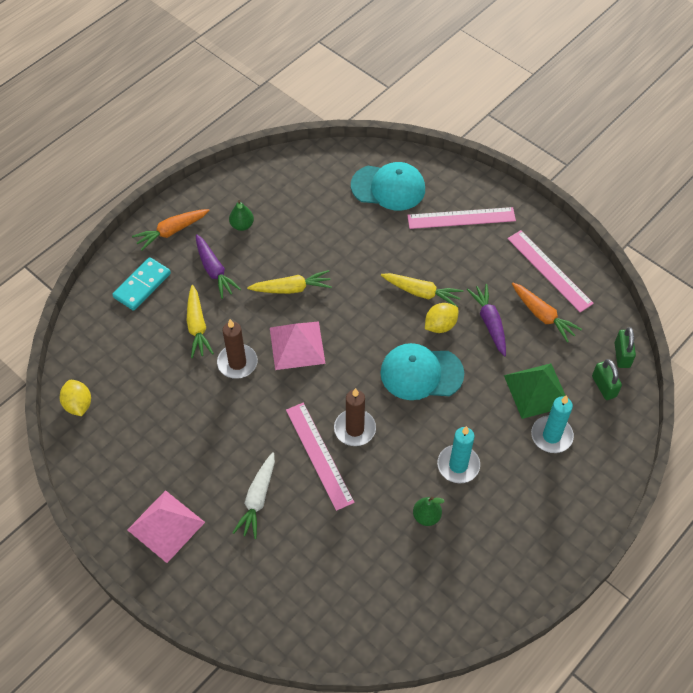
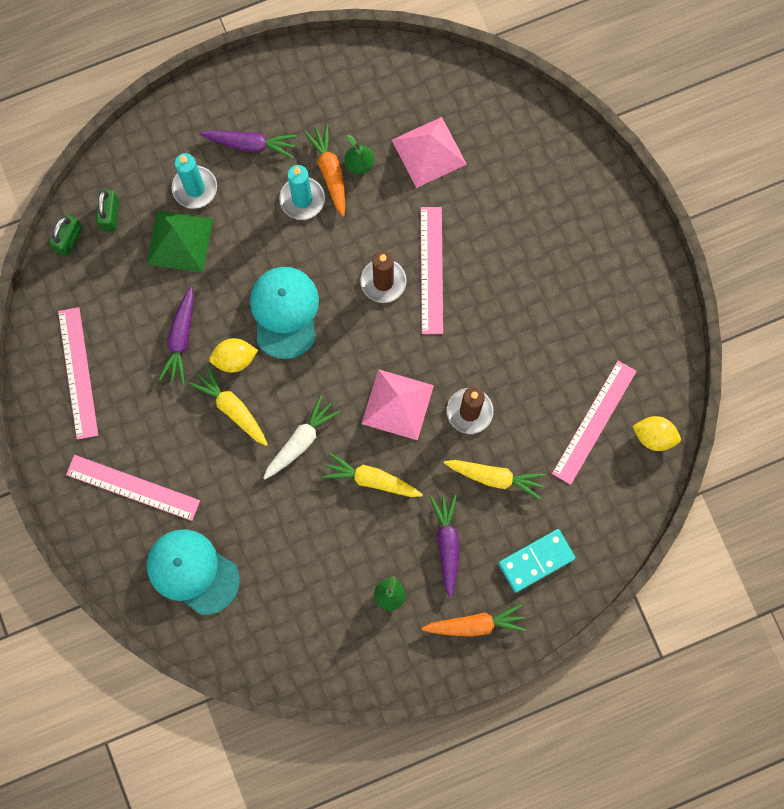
camera: 155 degrees left, 20 degrees up
(78, 404) = (654, 436): yellow lemon -> yellow lemon turned 75 degrees counterclockwise
(132, 395) = (594, 422): none -> pink ruler
(166, 526) = (609, 263): pink pyramid -> pink pyramid (429, 152)
(197, 326) = (494, 477): yellow carrot -> yellow carrot turned 90 degrees clockwise
(257, 499) = (510, 251): white carrot -> white carrot (300, 441)
(421, 373) = (285, 312): turquoise cap -> turquoise cap turned 120 degrees counterclockwise
(529, 491) = (250, 144): none -> purple carrot
(542, 315) = (120, 321): orange carrot -> orange carrot (330, 172)

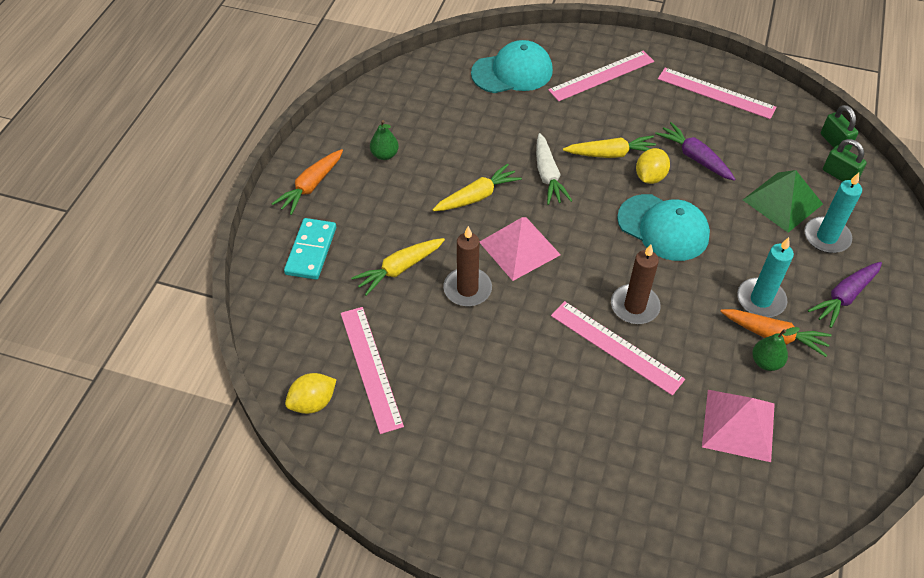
camera: 130 degrees right, 25 degrees down
(447, 544) = (383, 208): purple carrot -> none

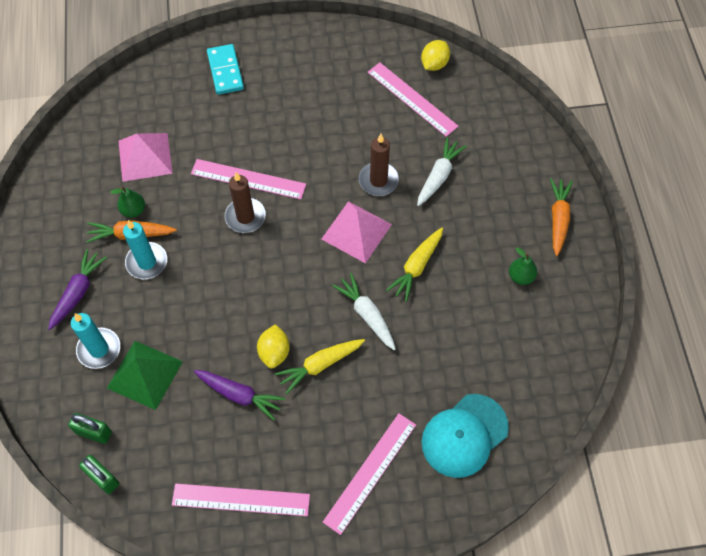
camera: 155 degrees right, 10 degrees up
(311, 251) = (515, 164): turquoise domino -> turquoise domino (225, 71)
(399, 269) = (438, 176): yellow carrot -> white carrot
(663, 227) = (245, 300): turquoise cap -> none

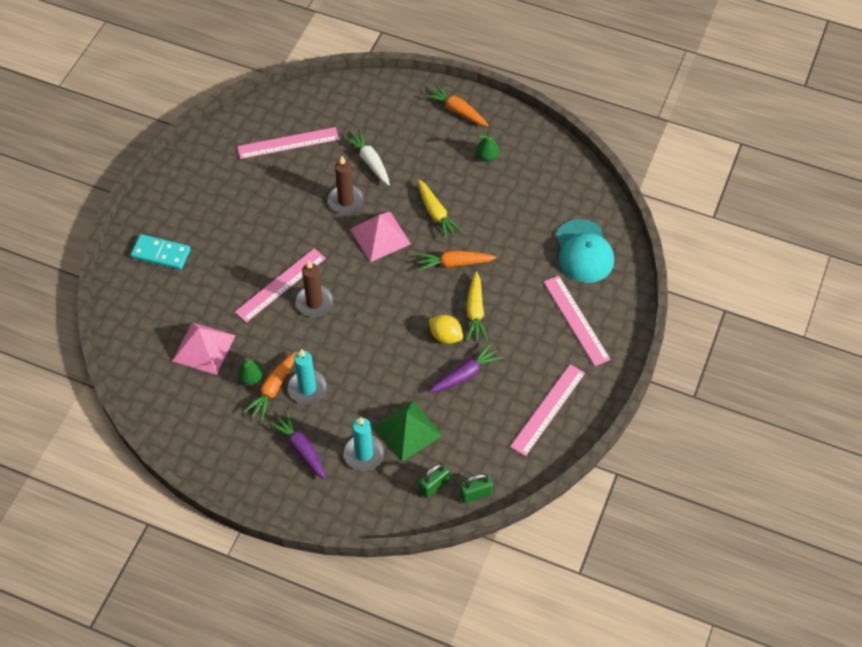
camera: 60 degrees left, 5 degrees down
(367, 315) = (454, 263): white carrot -> orange carrot
(434, 64) = (267, 113): yellow lemon -> none

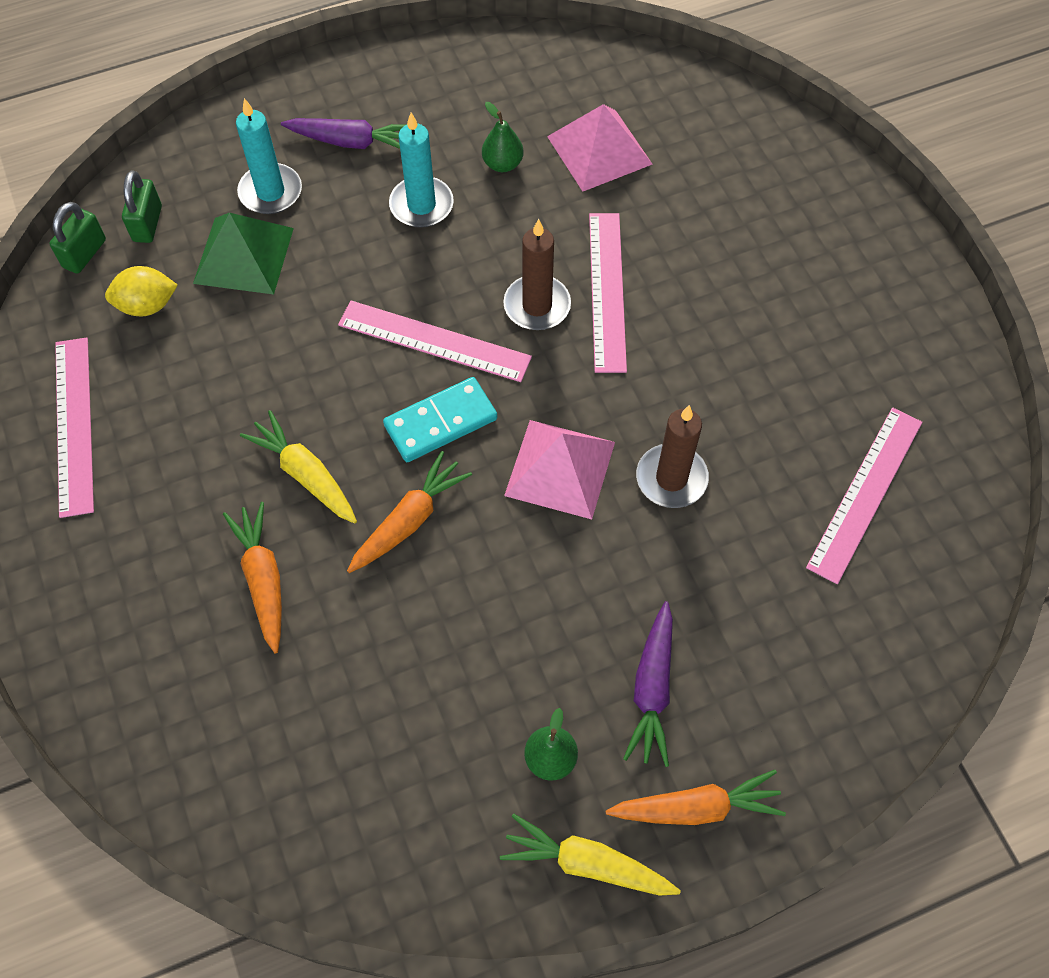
camera: 135 degrees right, 5 degrees up
(161, 253) = (800, 205): turquoise domino -> turquoise domino (441, 422)
(273, 389) = (461, 173): orange carrot -> orange carrot (263, 580)
(370, 162) = (715, 573): white carrot -> none
(436, 213) = (520, 577): yellow carrot -> yellow carrot (587, 863)
(445, 336) = (313, 406): yellow lemon -> yellow lemon (147, 305)
(465, 374) = (234, 379): purple carrot -> purple carrot (652, 689)
(576, 320) = (140, 588): pink ruler -> pink ruler (434, 341)
(584, 251) = (224, 720): turquoise cap -> none

